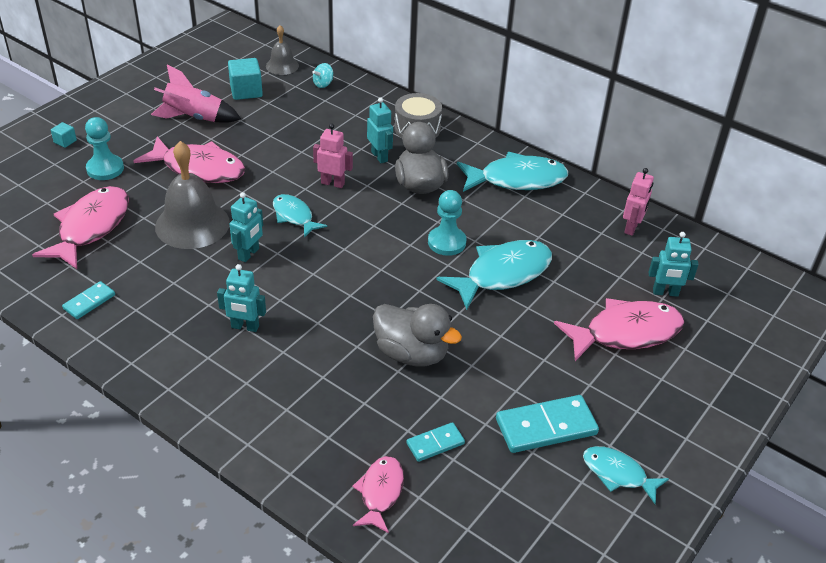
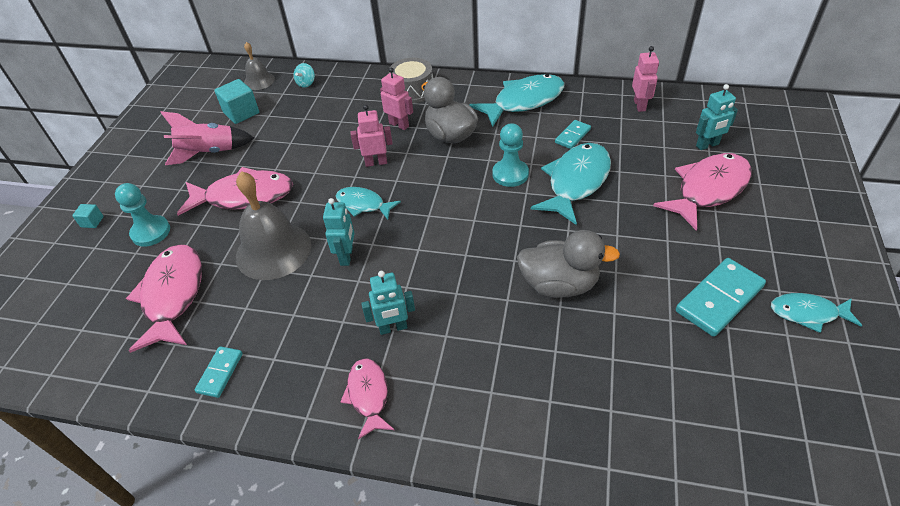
camera: 20 degrees left, 5 degrees up
(379, 156) = (399, 125): turquoise robot -> pink robot
(380, 492) = (638, 434): pink fish -> pink fish (368, 395)
(435, 444) = (646, 360): turquoise domino -> turquoise domino (572, 136)

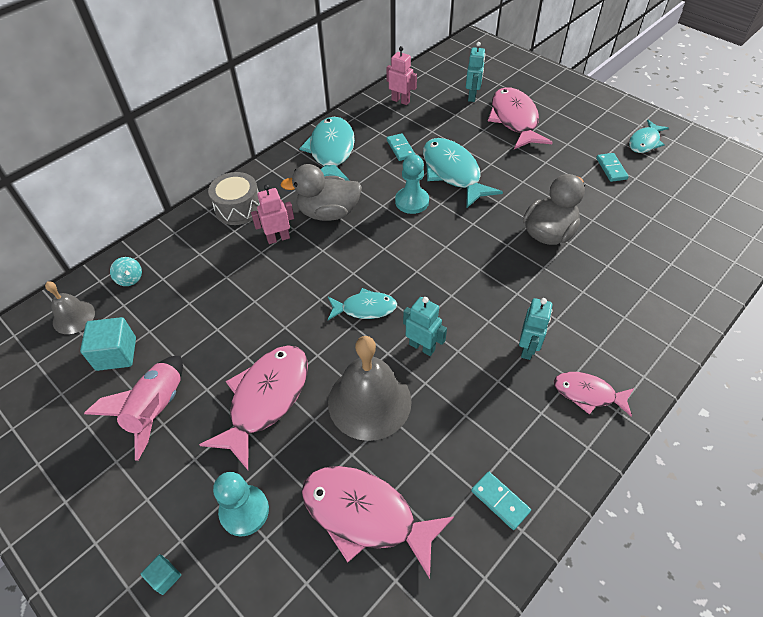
camera: 60 degrees left, 5 degrees up
(363, 204) = (365, 308): turquoise fish -> turquoise fish turned 150 degrees counterclockwise
(376, 162) = (315, 276): pink robot -> none
(719, 299) = (611, 168): turquoise domino -> turquoise domino, size x0.56

